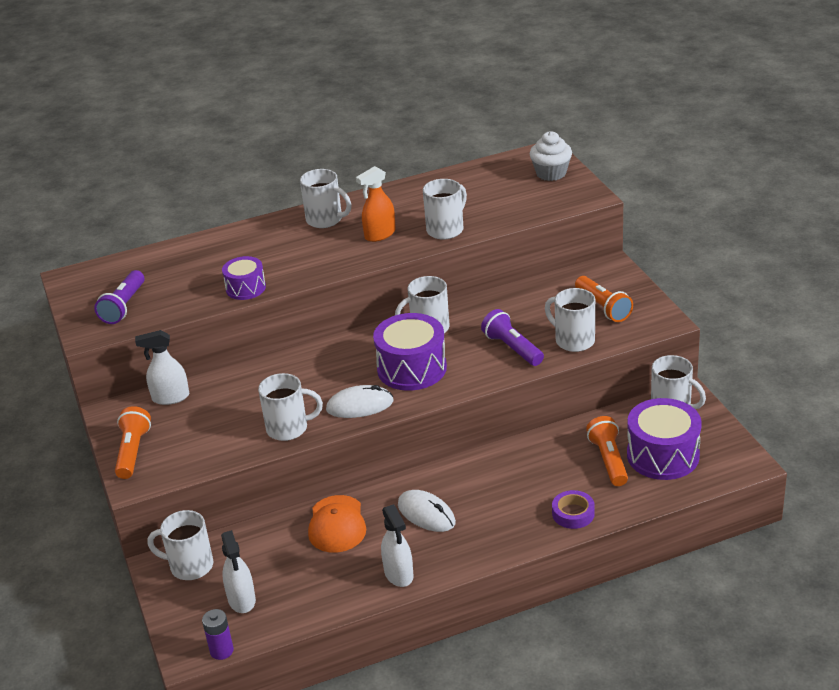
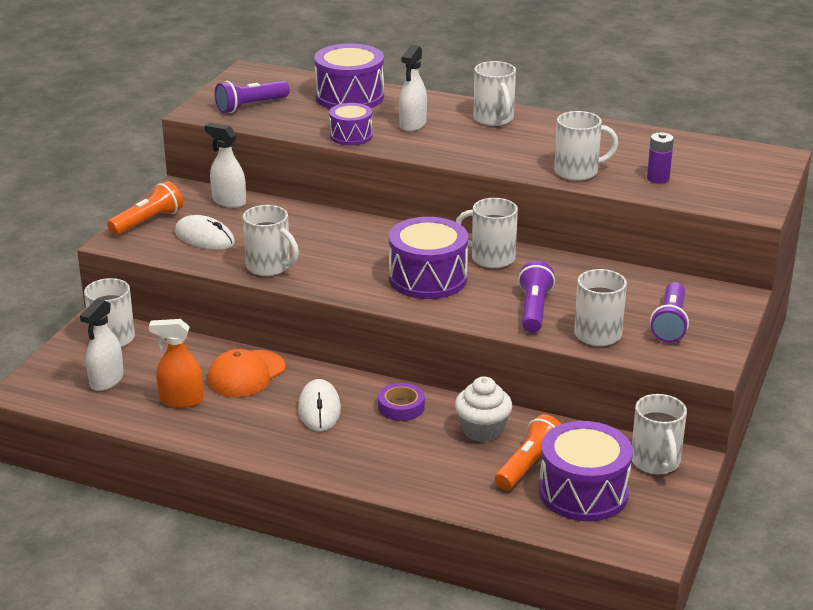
camera: 40 degrees right, 5 degrees down
(189, 257) = (349, 97): none -> purple drum
(221, 651) = (43, 403): purple battery -> purple battery (658, 178)
(360, 405) = (344, 281): white mouse -> white mouse (204, 238)
(380, 234) = (517, 149): orange spray bottle -> orange spray bottle (181, 400)
(399, 574) = (231, 436): white spray bottle -> white spray bottle (412, 124)
(551, 173) = (752, 174): white cupcake -> white cupcake (482, 430)
(573, 513) = (431, 484): purple tape -> purple tape (401, 407)
(603, 307) = (670, 323): orange flashlight -> purple flashlight

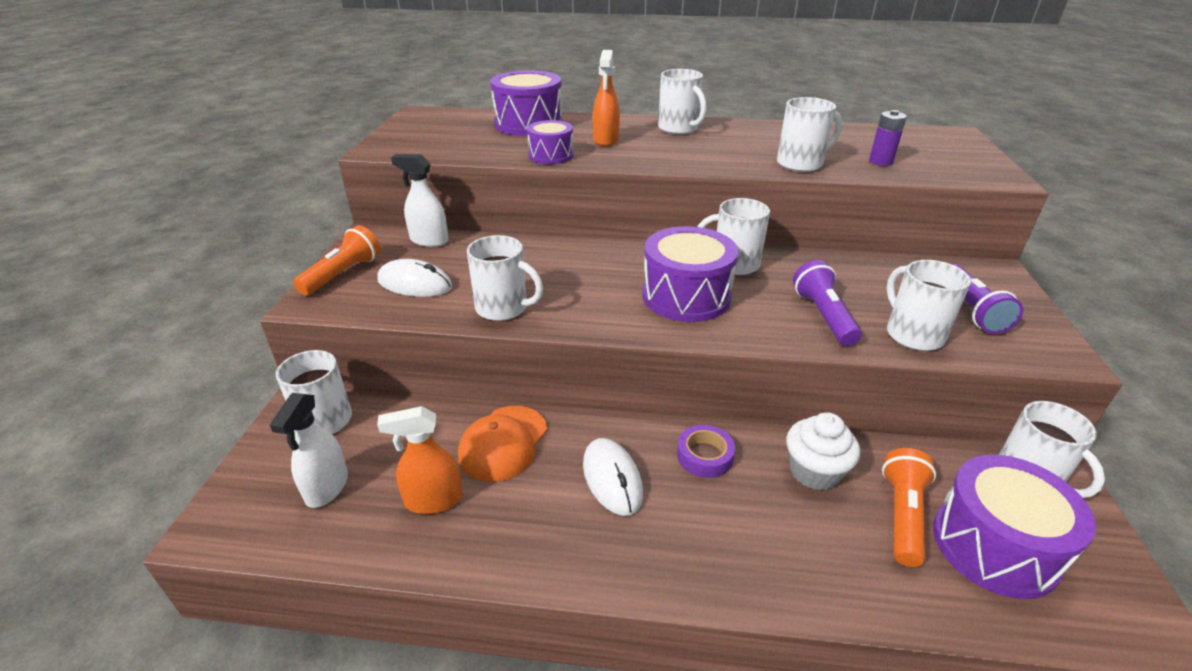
camera: 15 degrees left, 5 degrees up
(250, 106) = (432, 140): purple flashlight -> none
(412, 124) = (606, 140): white spray bottle -> orange spray bottle

